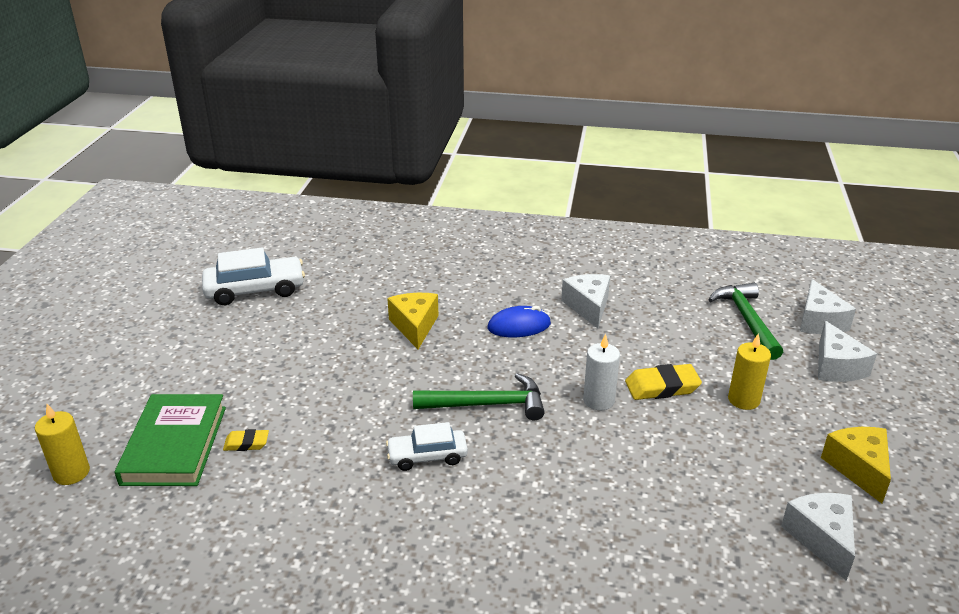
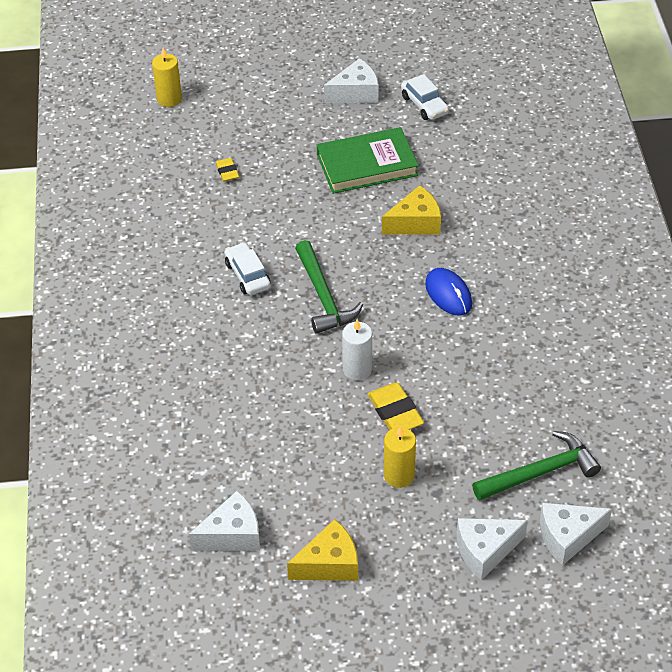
camera: 75 degrees right, 15 degrees up
(175, 445) = (213, 136): green book -> green book (367, 165)
(255, 290) = (424, 105): white car -> white car, size x0.63
(588, 307) = (505, 340): white cheese -> white cheese (355, 93)

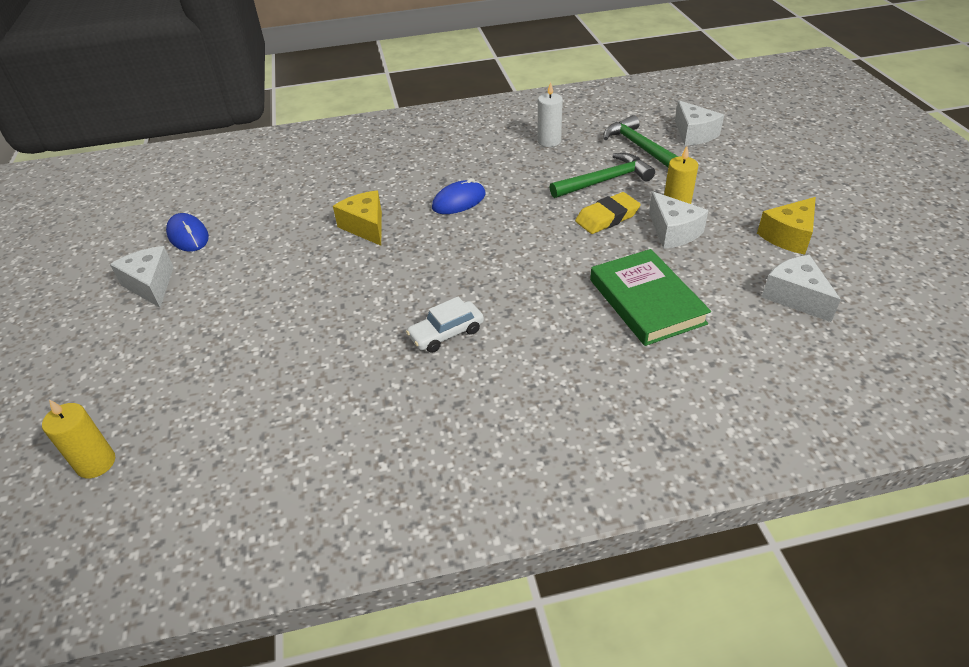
camera: 95 degrees left, 5 degrees down
(227, 172) = (267, 376): yellow eraser -> none
(323, 296) = (472, 274): green hammer -> green hammer (605, 181)
(329, 564) = (788, 236): yellow cheese -> yellow cheese turned 105 degrees counterclockwise
(357, 369) = (563, 243): white candle -> white candle (549, 141)
(367, 165) = (275, 265): green book -> green book (646, 301)
(424, 105) = (188, 235): white car -> blue mouse
(485, 551) = (727, 165): white cheese -> white cheese (673, 232)

